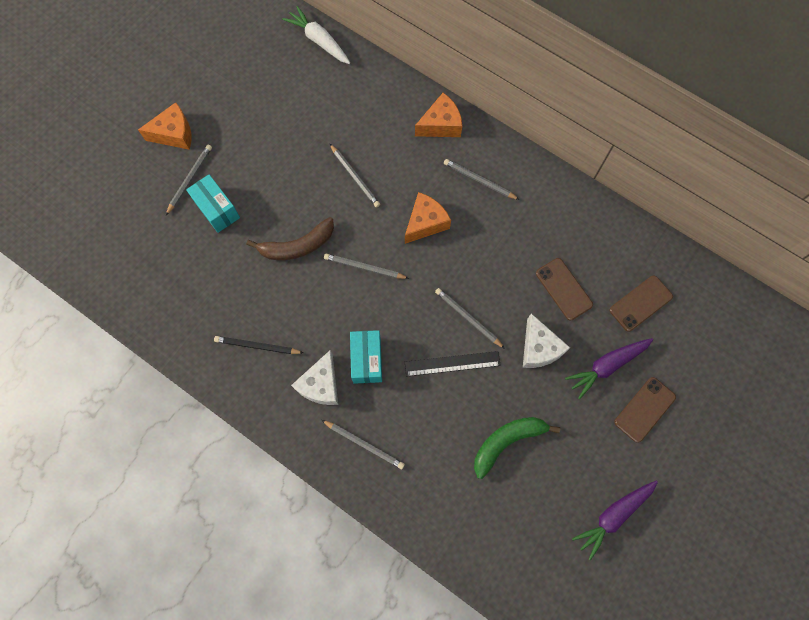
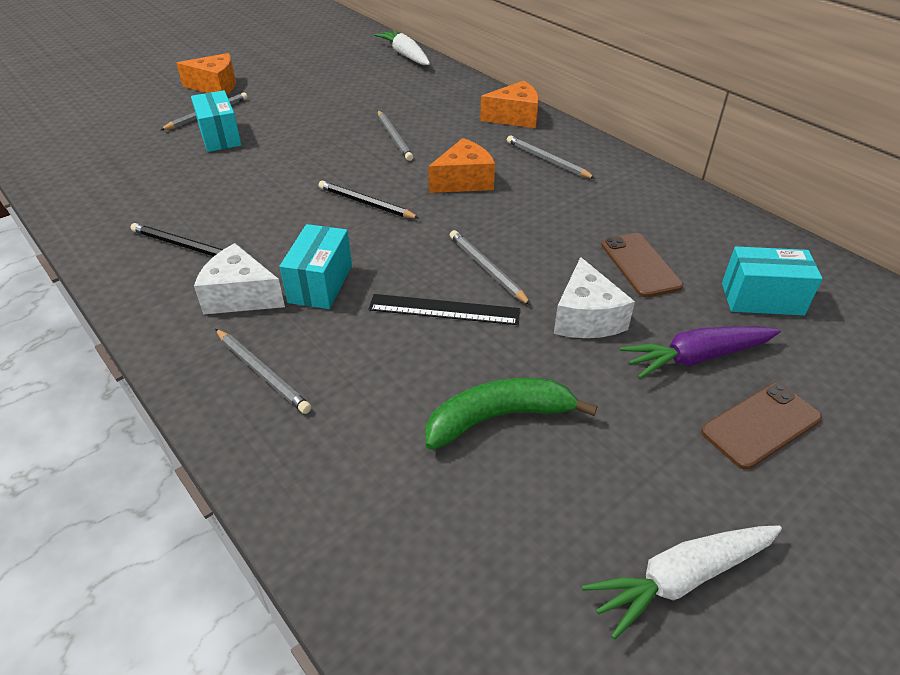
camera: 15 degrees right, 30 degrees down
(297, 246) = (293, 175): brown banana -> none
(321, 385) = (240, 296): white cheese -> white cheese turned 75 degrees clockwise
(364, 268) = (366, 203): grey pencil -> black pencil
(613, 516) = (681, 578): purple carrot -> white carrot
(641, 303) = (762, 299): brown phone -> turquoise box

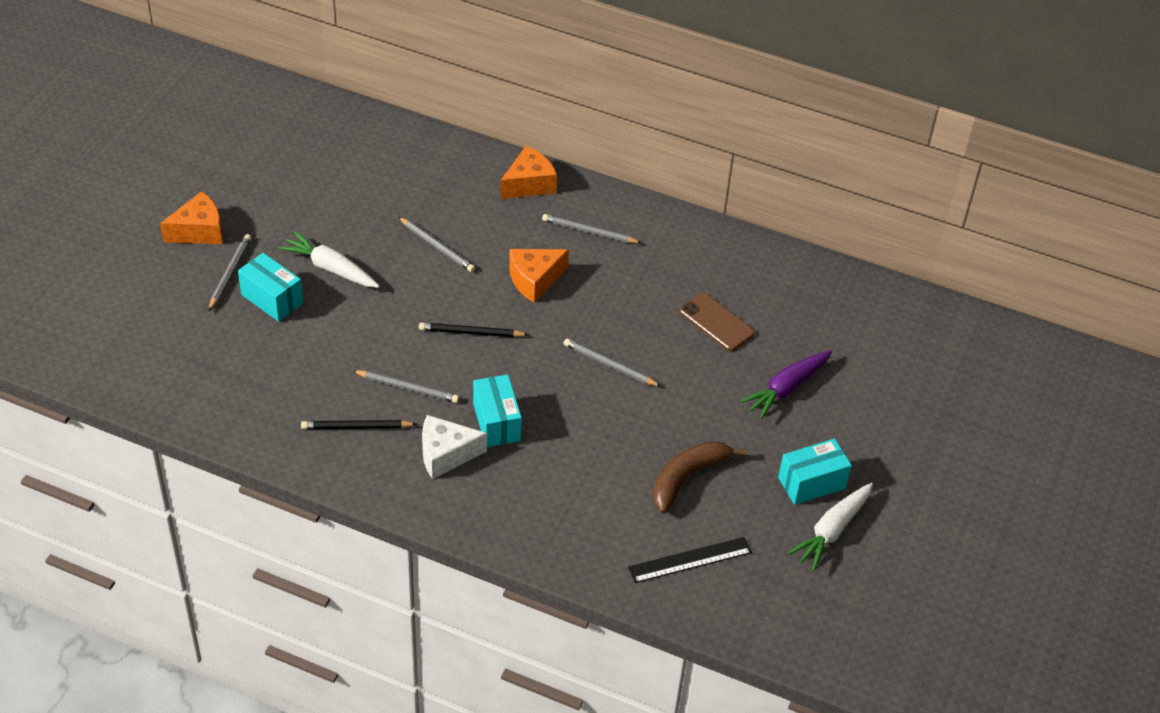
camera: 30 degrees left, 5 degrees up
(262, 372) = (514, 505): grey pencil -> grey pencil (407, 388)
(405, 55) = (359, 120): white carrot -> white carrot (330, 268)
(444, 309) = (602, 411): black ruler -> black ruler (690, 560)
(464, 181) = (534, 280): orange cheese -> orange cheese turned 150 degrees counterclockwise
(498, 417) = (687, 478): green banana -> brown banana
(586, 318) = (702, 383): white cheese -> none
(760, 425) = (841, 424): brown phone -> none
(762, 299) = (810, 324): turquoise box -> turquoise box (811, 483)

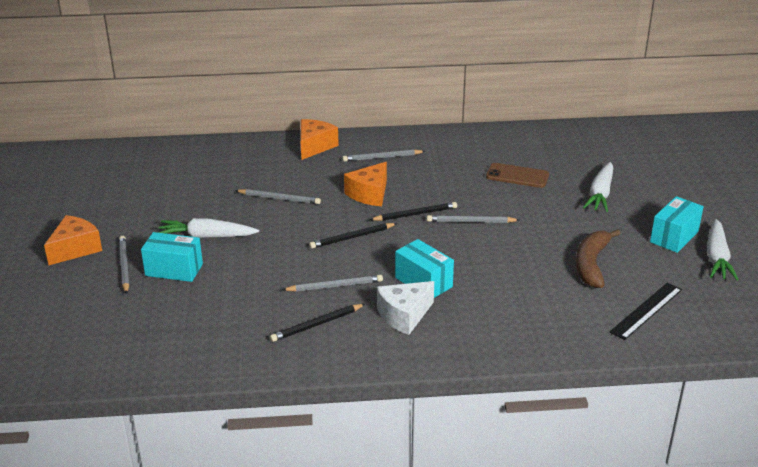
camera: 25 degrees left, 15 degrees down
(560, 329) = (415, 214): none -> black pencil
(786, 388) = (600, 194): purple carrot -> white carrot

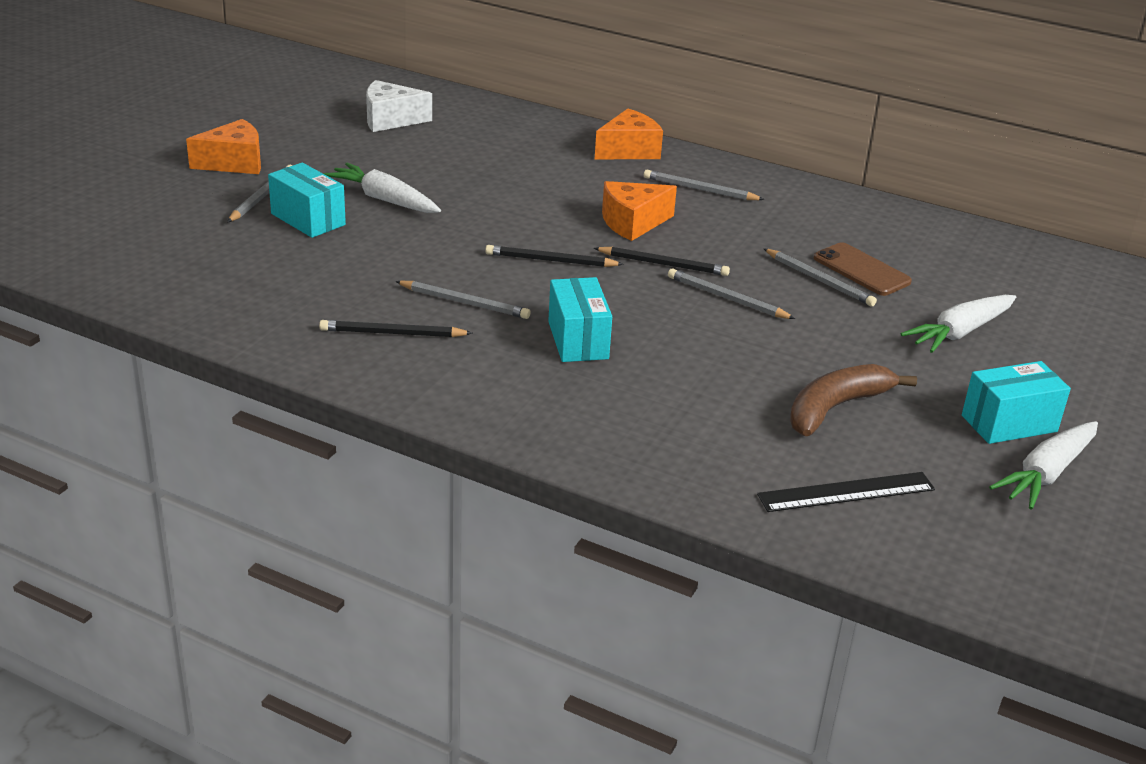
camera: 30 degrees right, 0 degrees up
(279, 198) = (516, 190): grey pencil -> grey pencil (819, 280)
(404, 315) = (507, 365): white cheese -> white cheese (390, 120)

